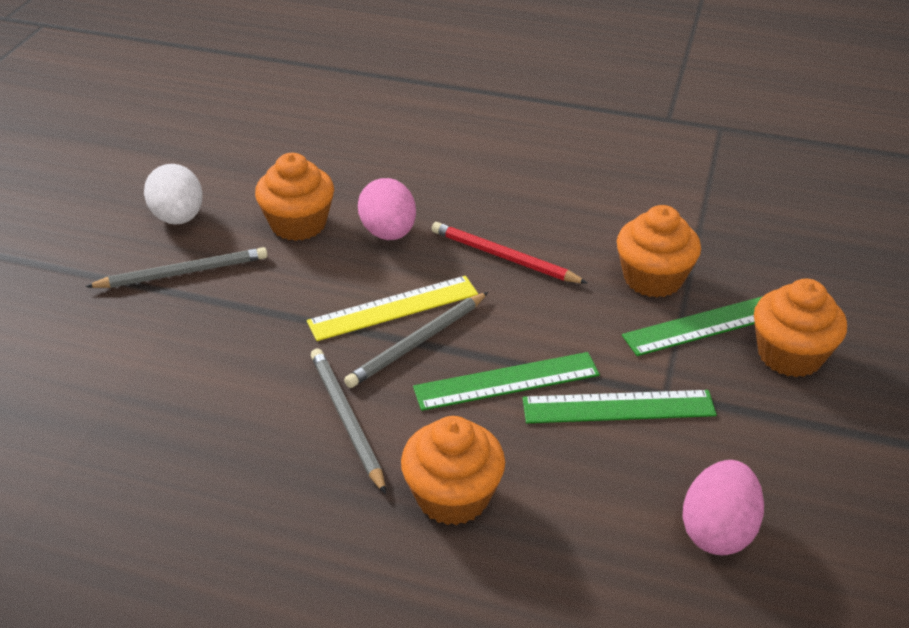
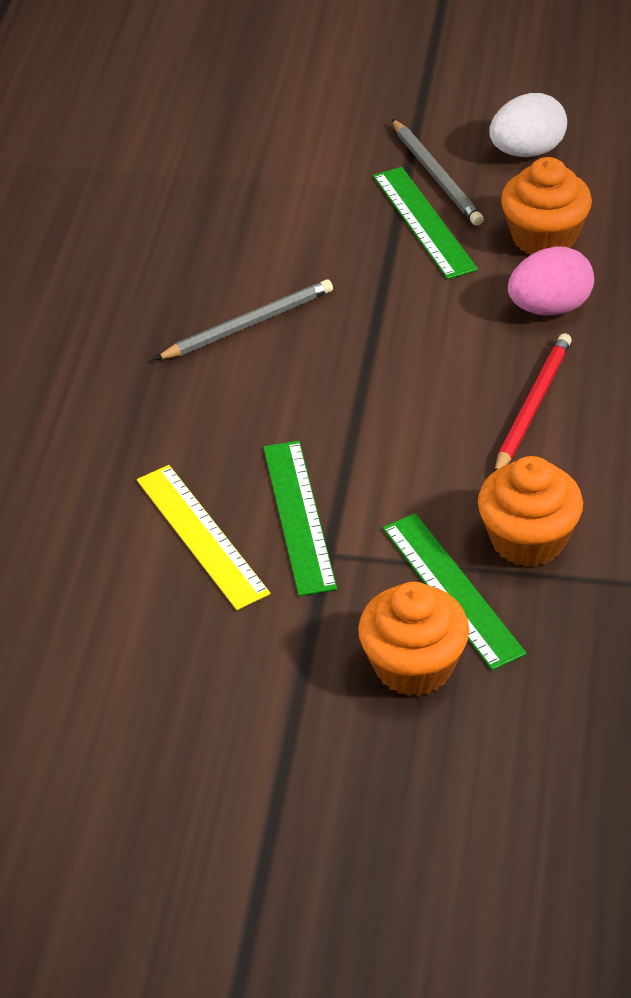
camera: 85 degrees right, 5 degrees up
(393, 308) = (418, 331): yellow ruler -> yellow ruler (202, 535)
(417, 342) = (367, 356): grey pencil -> none
(453, 496) = (162, 407): orange cupcake -> none
(507, 381) = (321, 428): green ruler -> green ruler (423, 222)
(717, 530) = (140, 595): pink egg -> none

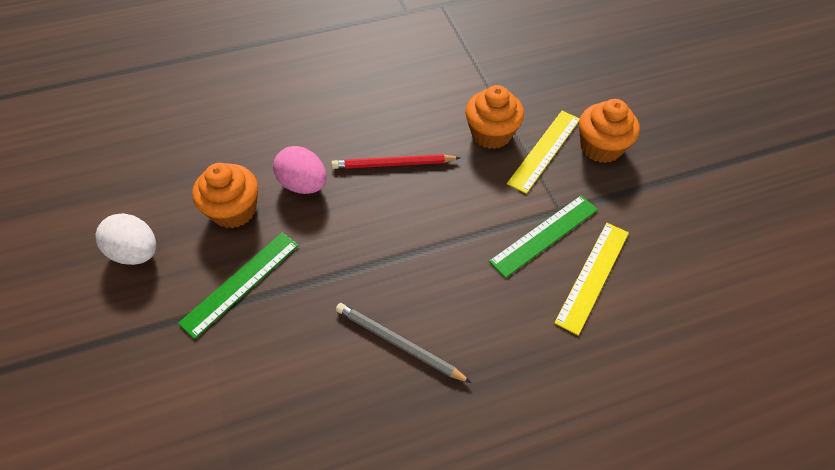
camera: 120 degrees left, 10 degrees up
(436, 176) = (182, 297): grey pencil -> none
(451, 590) = (545, 150): green ruler -> yellow ruler

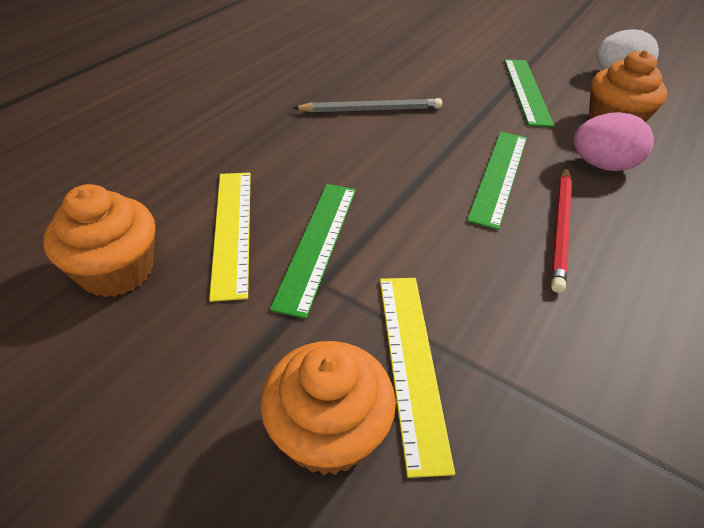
camera: 140 degrees right, 10 degrees down
(381, 216) = (499, 176): none -> green ruler
(393, 164) = (560, 228): red pencil -> red pencil turned 150 degrees clockwise
(491, 134) = (510, 343): orange cupcake -> orange cupcake (117, 271)

